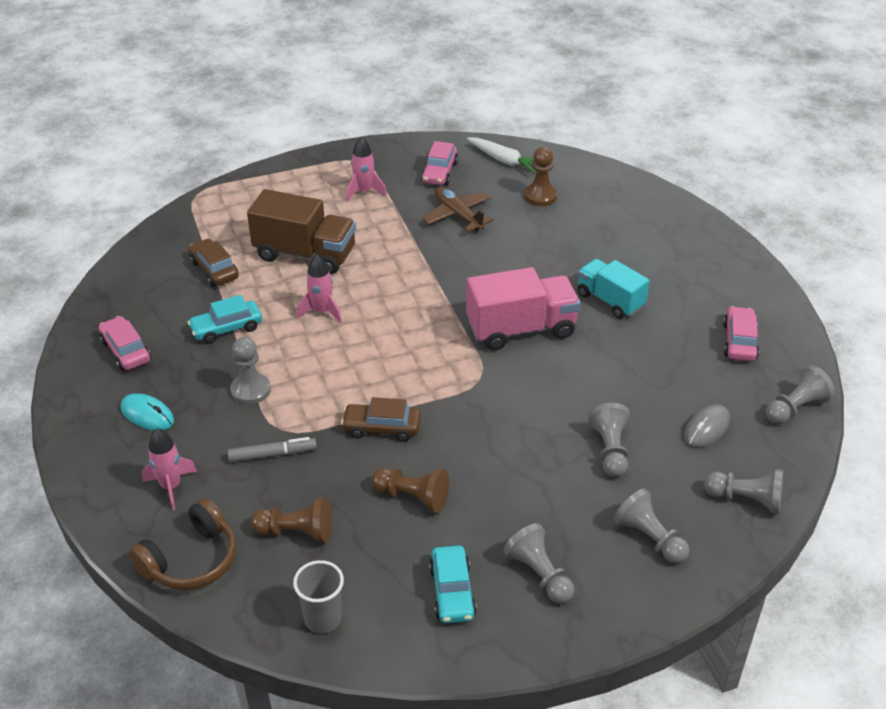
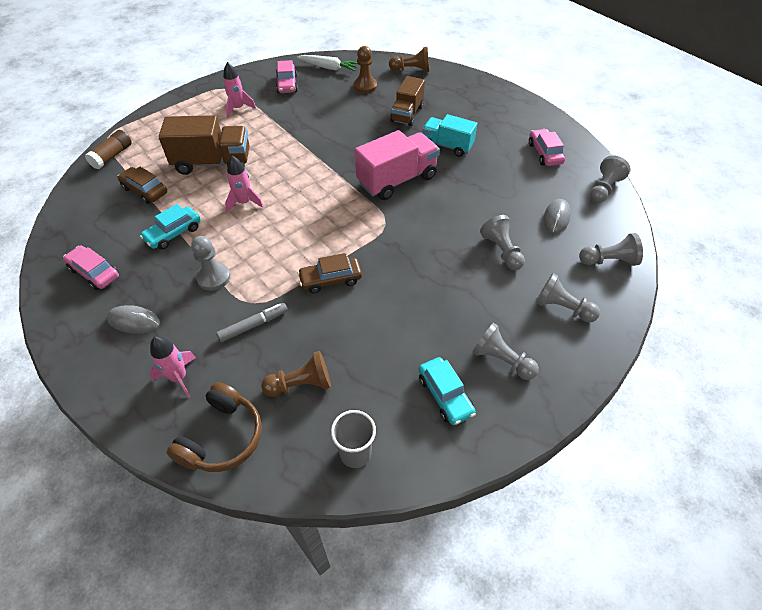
camera: 20 degrees left, 10 degrees up
(147, 415) = (134, 321): turquoise mouse -> grey mouse
(193, 219) = (112, 156): none -> brown glue stick
(412, 497) = (379, 327): brown pawn -> brown pawn (411, 70)
(458, 215) = (314, 111): brown plane -> none
(578, 246) = (407, 114): none -> brown truck

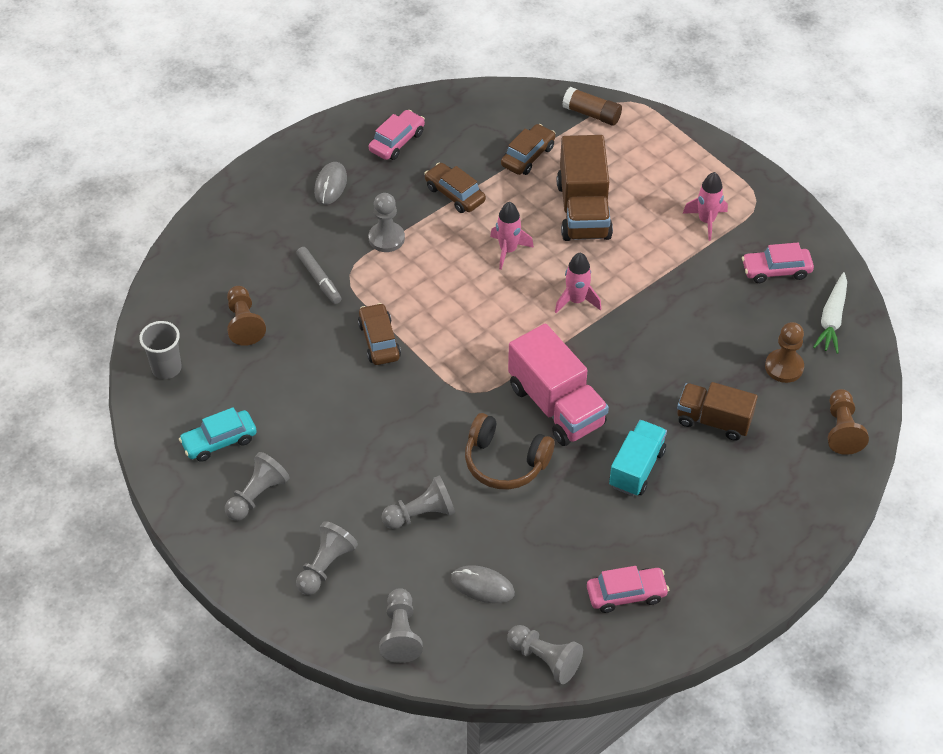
camera: 90 degrees right, 0 degrees up
(173, 233) = (454, 194): turquoise car -> brown car
(179, 377) = (261, 230): pink rocket -> pink rocket (576, 301)
(222, 437) = (194, 271): brown headphones -> brown headphones (505, 462)

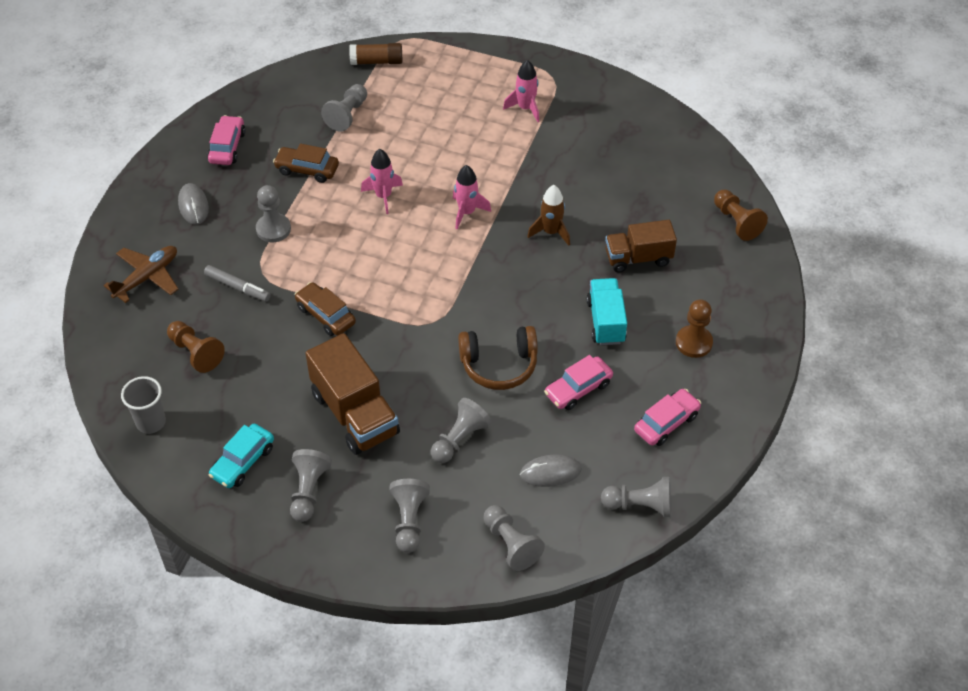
camera: 30 degrees left, 0 degrees up
(248, 235) = (147, 277): none -> brown plane
(528, 156) = (347, 115): brown car -> grey pawn
(556, 405) = (509, 301): pink truck -> none
(583, 210) = (423, 139): brown truck -> brown truck (355, 413)
(644, 356) = (551, 232): none -> brown rocket
(776, 270) = (605, 124): pink car -> pink car (578, 389)
(784, 367) = (661, 194): brown pawn -> brown pawn (694, 342)
(832, 319) = (671, 142): white carrot -> none

